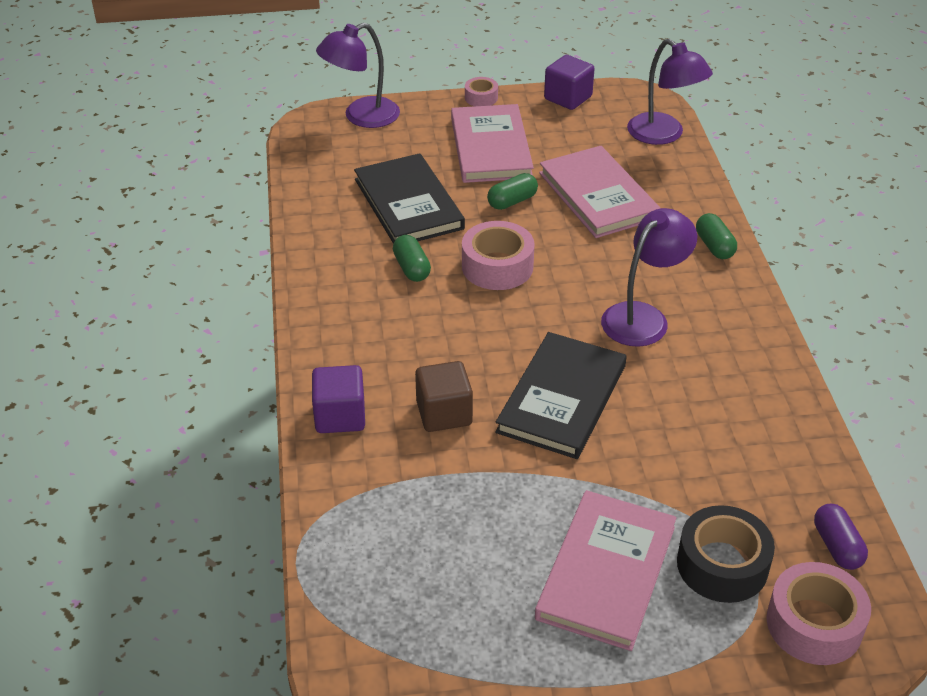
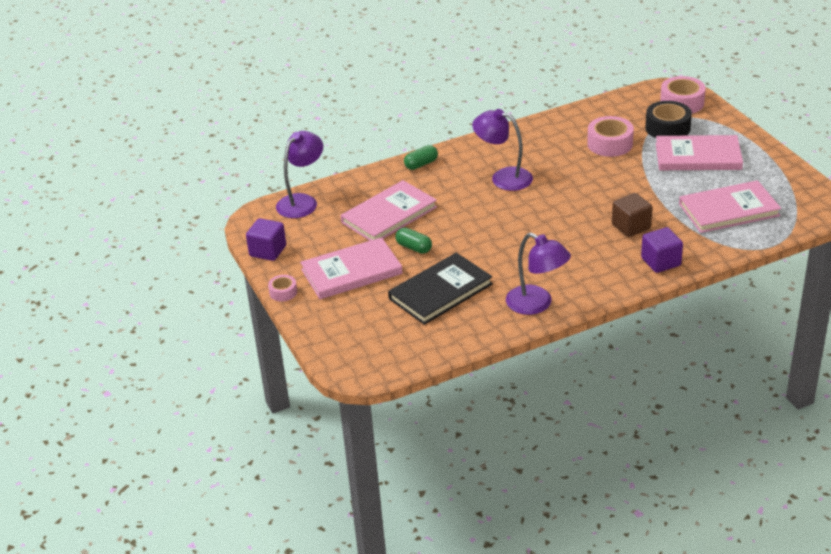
camera: 105 degrees left, 5 degrees down
(361, 117) = (336, 346): purple lamp -> purple lamp (537, 304)
(411, 268) = (510, 271): green capsule -> none
(423, 549) = (729, 210): none -> pink book
(497, 266) = (488, 238): pink tape -> pink tape (610, 144)
(562, 398) = (590, 191): black book -> none
(837, 546) = (632, 102): purple capsule -> none

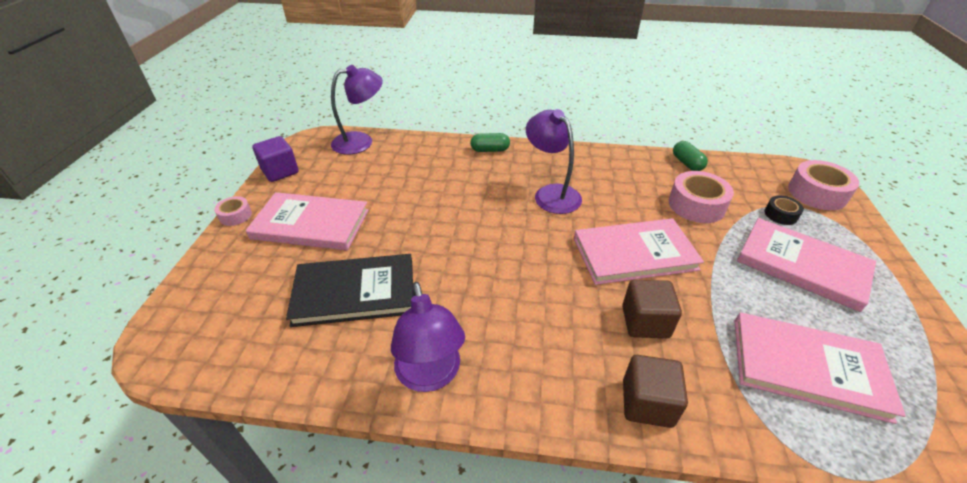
camera: 30 degrees right, 5 degrees up
(389, 215) = (410, 183): pink book -> pink book (634, 254)
(414, 248) = (391, 227): green capsule -> green capsule (687, 163)
(661, 262) = (647, 403): purple cube -> brown cube
(667, 128) = (780, 214): black tape -> black tape, size x0.55

